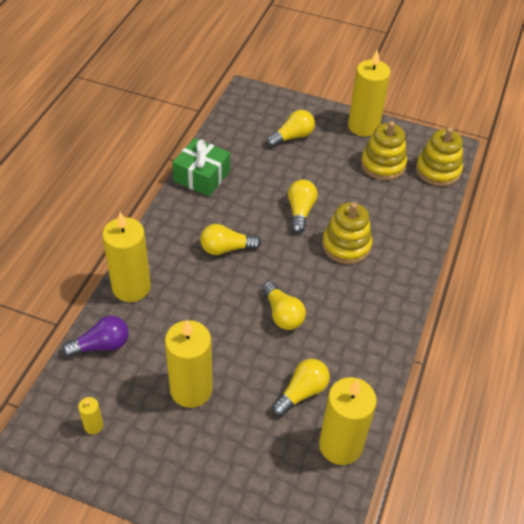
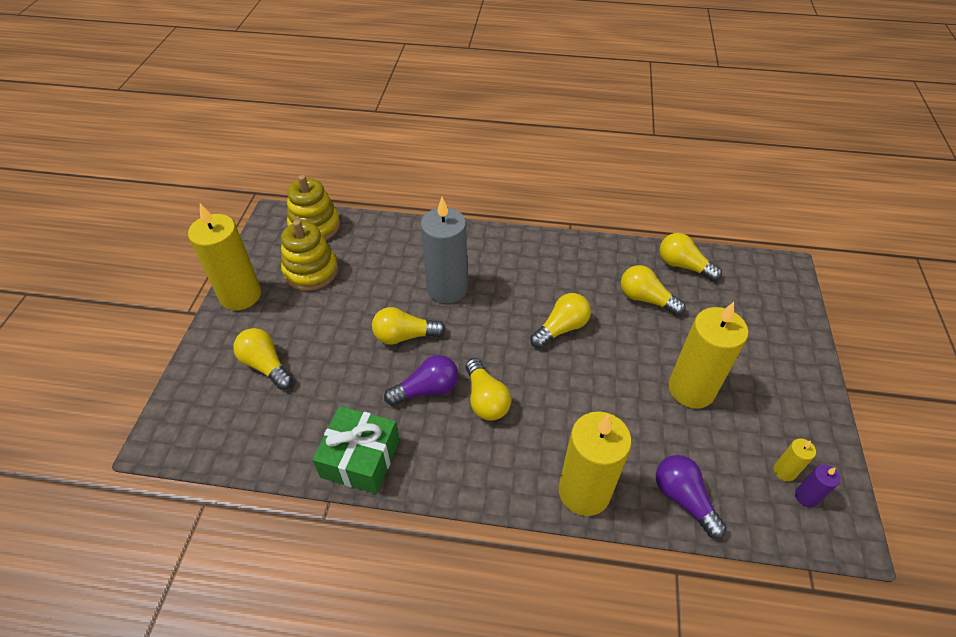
camera: 100 degrees left, 0 degrees up
(67, 430) = (806, 497): none -> purple candle
(245, 217) = (427, 390): none -> purple light bulb
(340, 445) = (683, 266): yellow candle -> yellow light bulb
(346, 245) = (447, 289): yellow stacking toy -> grey candle

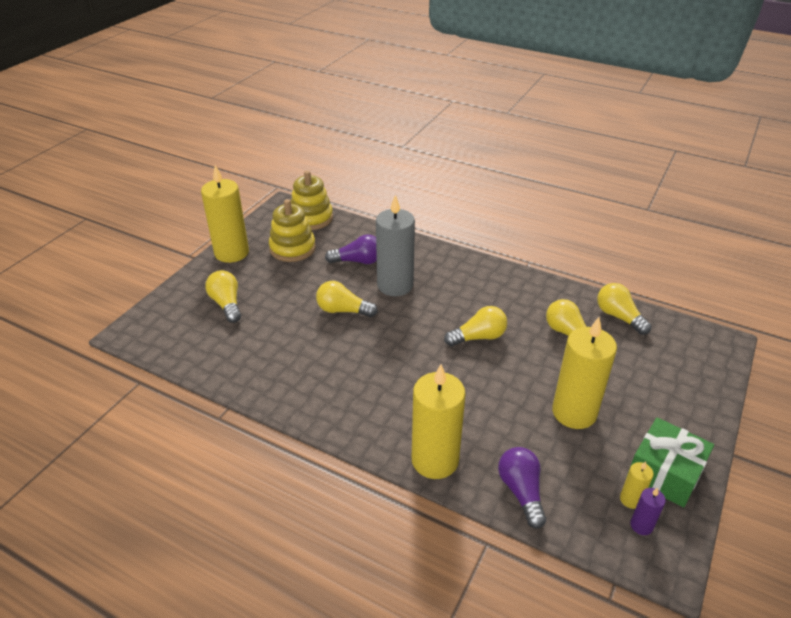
camera: 20 degrees right, 10 degrees down
(360, 458) = (265, 385): green gift -> green gift (665, 472)
(427, 390) = (341, 352): purple light bulb -> purple light bulb (358, 261)
(485, 399) = (386, 371): yellow light bulb -> none

